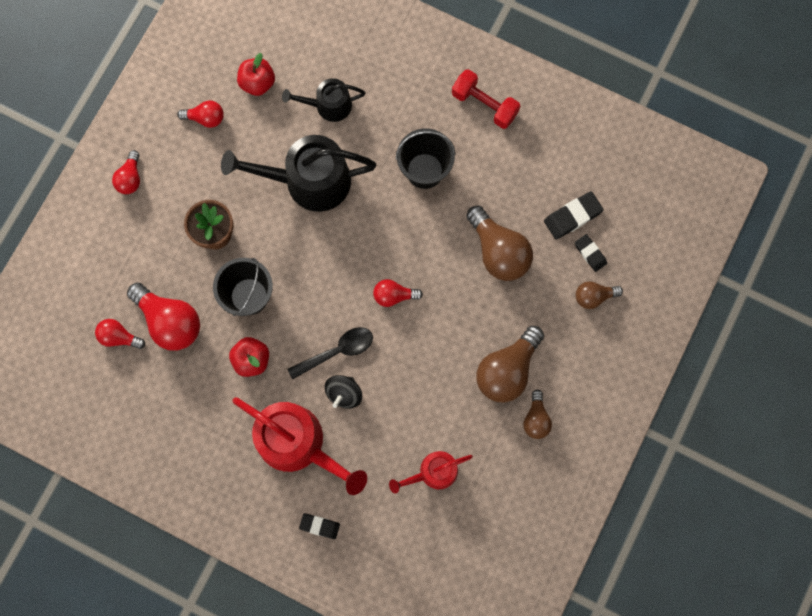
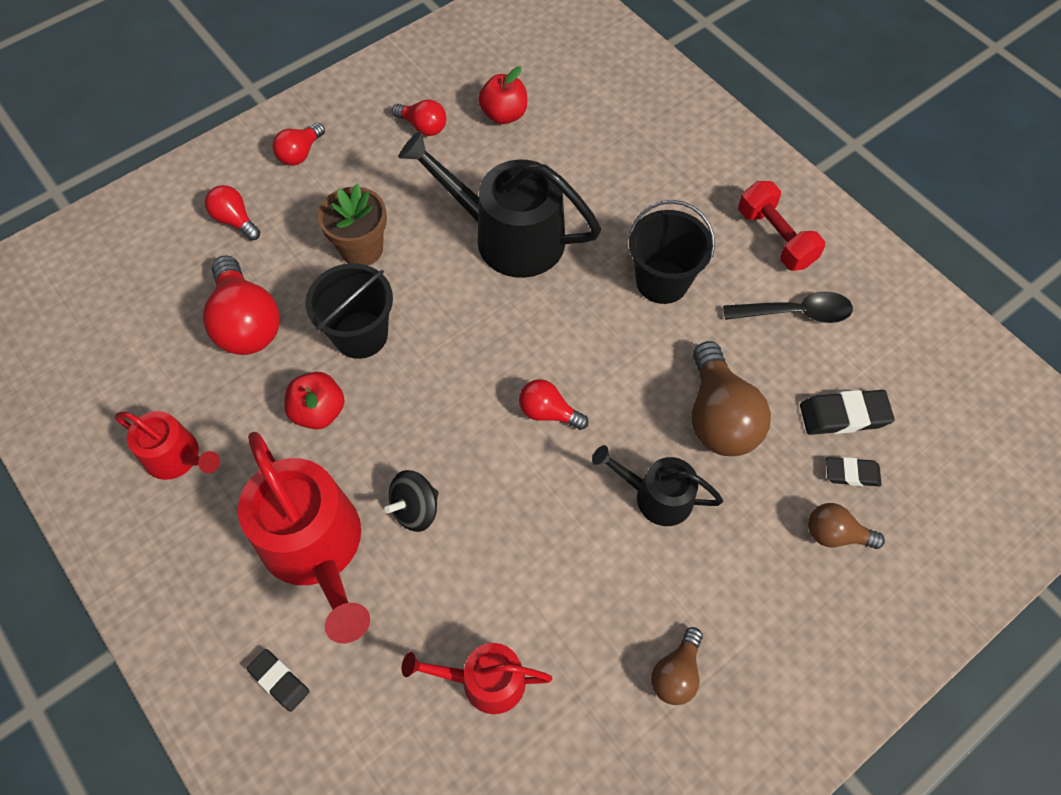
camera: 25 degrees right, 15 degrees down
(119, 337) = (175, 314): red light bulb -> red light bulb (235, 220)
(181, 429) = (177, 457): none -> red watering can
(328, 105) = (576, 167): black watering can -> black watering can (656, 496)
(337, 351) = (435, 450): black spoon -> black spoon (795, 313)
(507, 370) = (663, 581): brown light bulb -> none
(590, 253) = (851, 473): black eraser -> black eraser turned 75 degrees counterclockwise

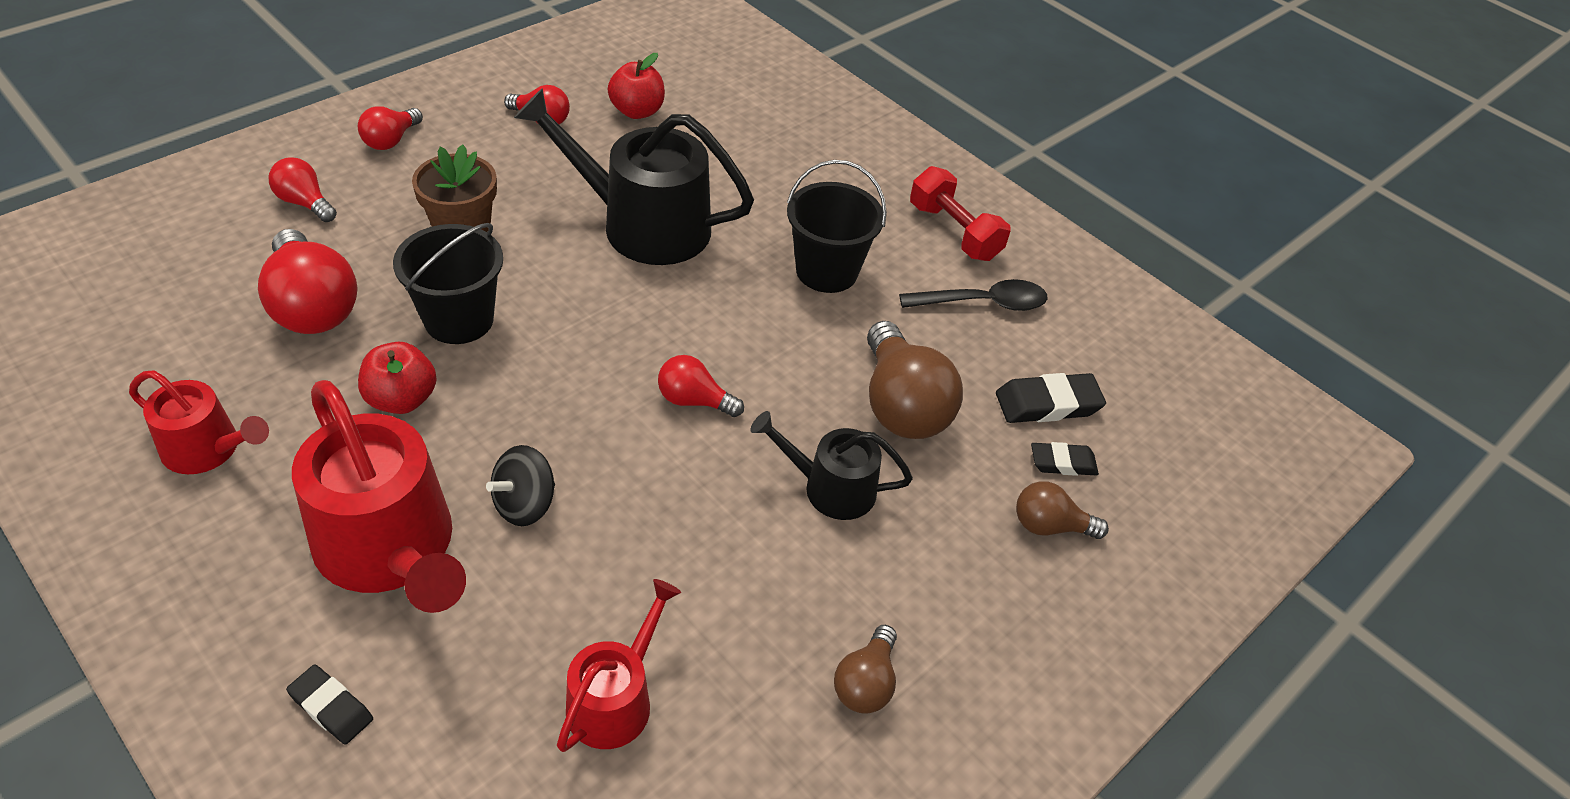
camera: 10 degrees left, 15 degrees down
(485, 681) = (615, 699): red watering can -> red watering can turned 120 degrees clockwise

